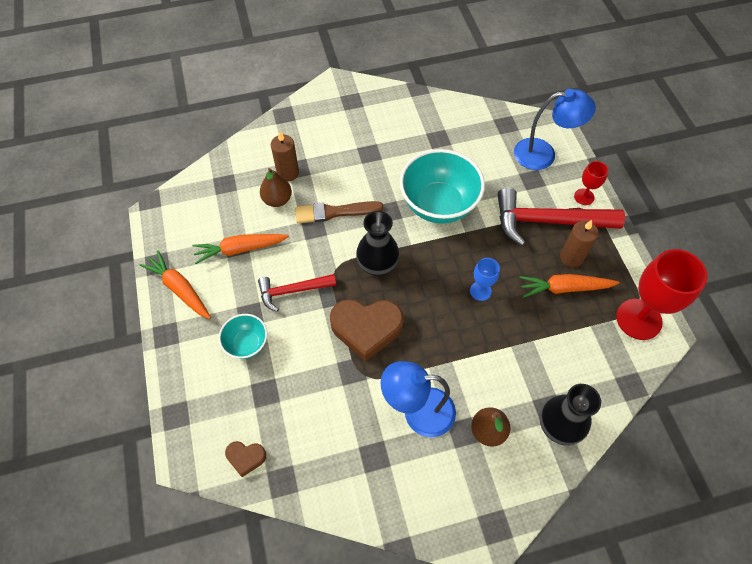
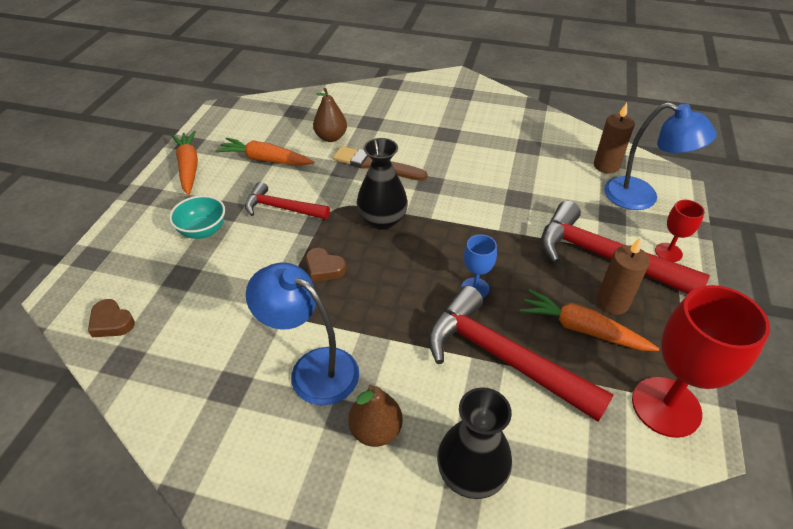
camera: 30 degrees right, 15 degrees down
(288, 173) = (358, 122): brown candle -> brown candle (606, 166)
(366, 329) = (324, 268): brown heart -> brown heart, size x0.50
(438, 205) = (486, 197): turquoise bowl -> none
(530, 336) = (502, 358): none -> red hammer

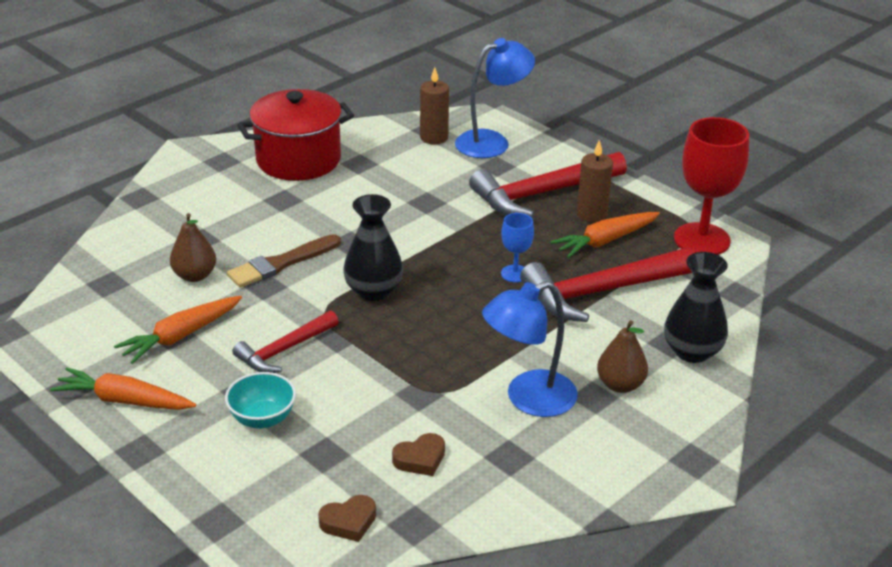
camera: 60 degrees left, 10 degrees down
(324, 268) = (407, 351): brown heart -> brown heart (420, 459)
(500, 120) = (298, 160): none -> red pot
(668, 252) = (565, 163): red goblet -> none

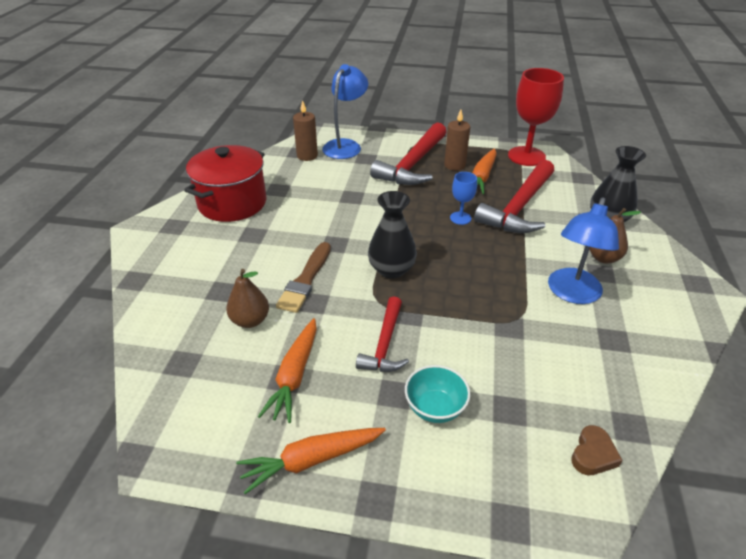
camera: 35 degrees left, 5 degrees up
(420, 459) = (570, 374): brown heart -> none

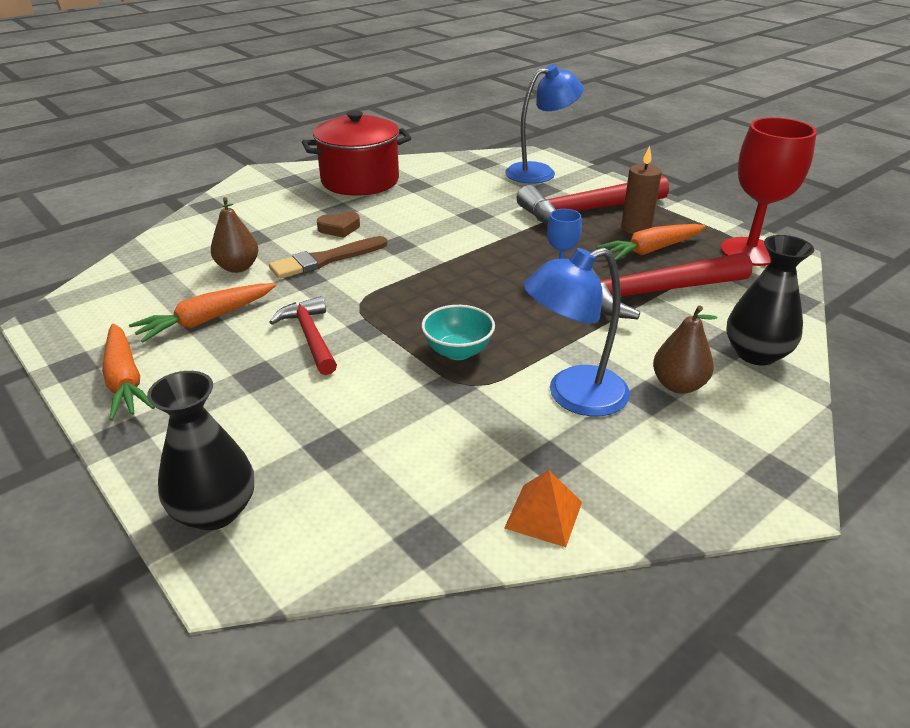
camera: 40 degrees right, 5 degrees down
(307, 156) = (486, 168): brown candle -> none
(311, 460) = (125, 380): orange carrot -> orange carrot turned 135 degrees counterclockwise
(385, 344) = (310, 337): red hammer -> red hammer turned 105 degrees clockwise
(391, 269) = (413, 286): black vase -> black vase (215, 511)
(435, 408) = (270, 405): turquoise bowl -> turquoise bowl (458, 351)
(593, 454) = (345, 532): brown heart -> brown heart (339, 228)
(653, 372) = (543, 515): none -> orange pyramid

